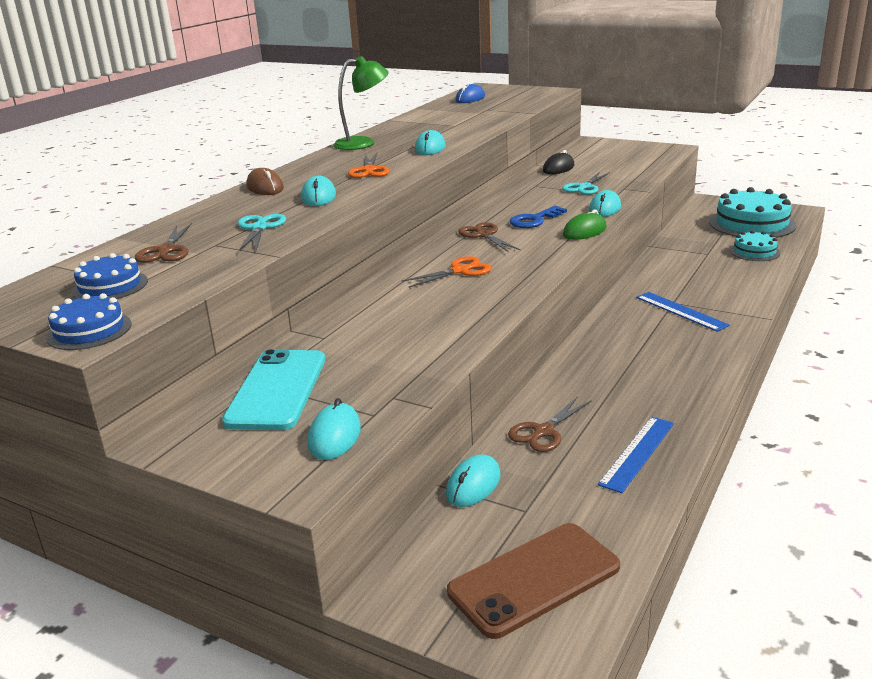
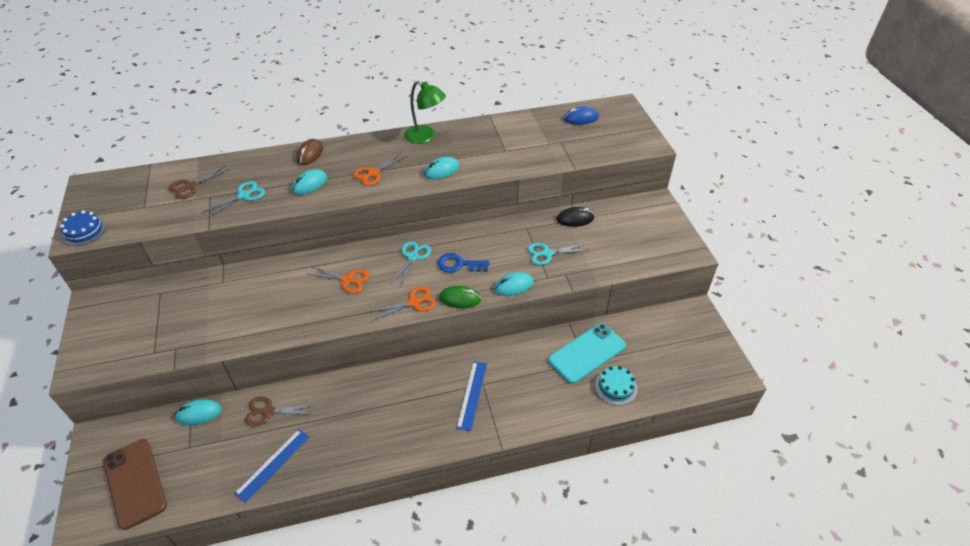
camera: 45 degrees right, 20 degrees up
(110, 286) = (135, 201): blue cake -> none
(277, 390) = (157, 303): turquoise phone -> turquoise phone (587, 353)
(334, 436) = (126, 352): turquoise mouse -> none
(484, 235) = (413, 257): brown scissors -> turquoise scissors
(534, 579) = (135, 483): brown phone -> brown phone turned 45 degrees clockwise
(554, 250) = (414, 302): none -> orange scissors
(637, 453) = (273, 464): blue ruler -> blue ruler turned 45 degrees counterclockwise
(752, 224) = (673, 359): turquoise cake -> none

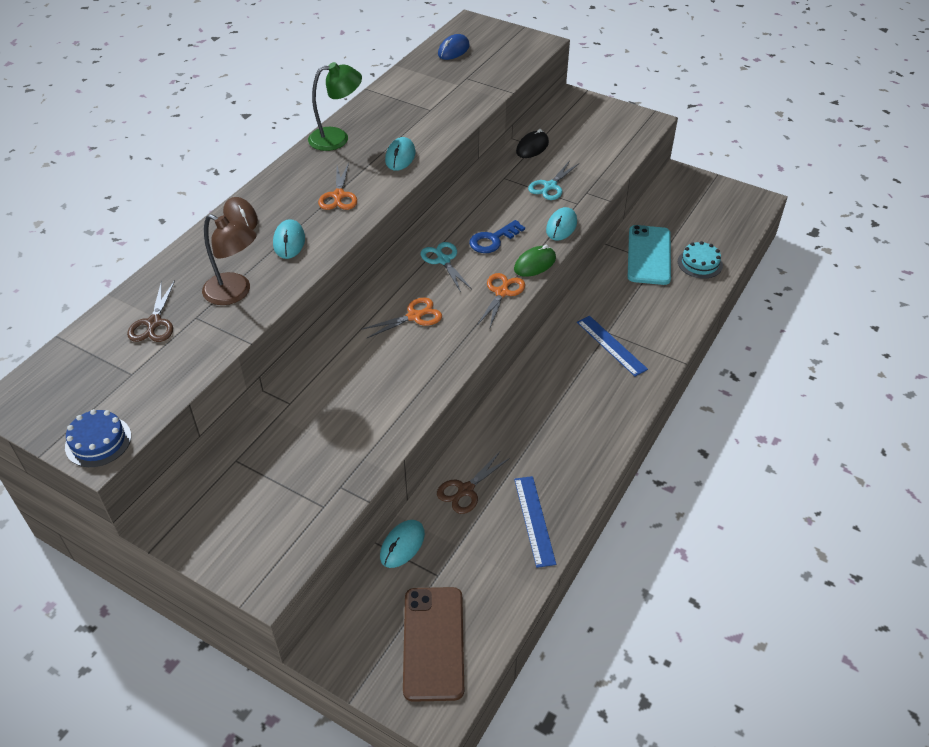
camera: 45 degrees left, 0 degrees up
(135, 483) = (433, 643): brown phone -> brown phone turned 75 degrees clockwise
(244, 196) = (235, 293): turquoise scissors -> brown lamp

